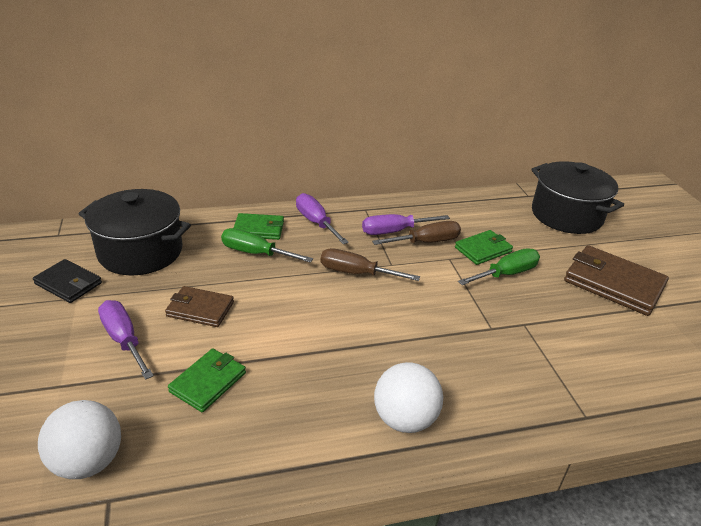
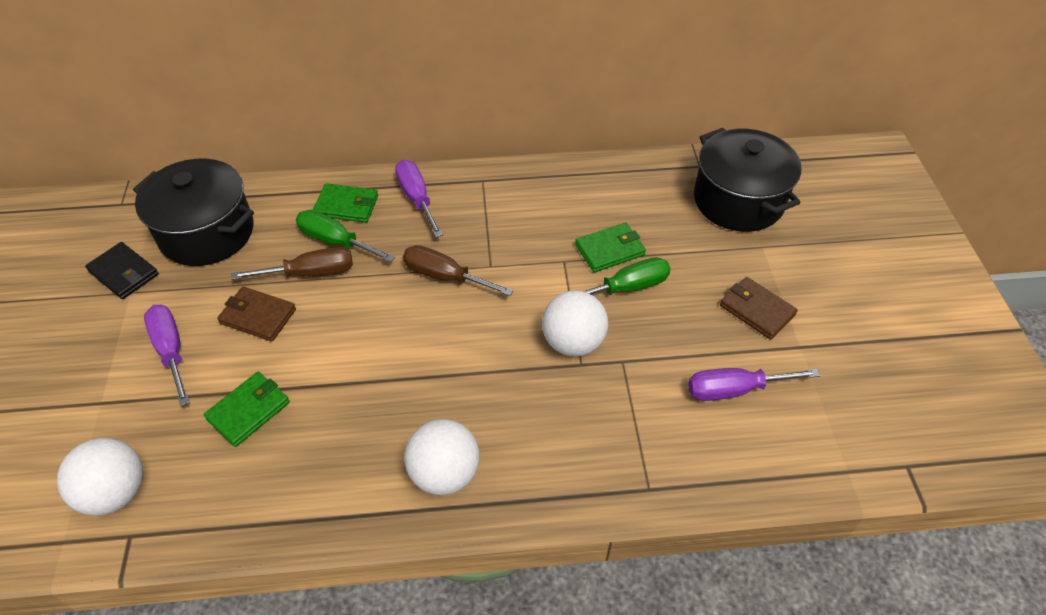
camera: 10 degrees right, 15 degrees up
(394, 231) = (508, 216): purple screwdriver -> purple screwdriver (734, 390)
(426, 242) = (543, 235): brown screwdriver -> brown screwdriver (310, 273)
(479, 313) = (573, 342): none -> white ball
(613, 283) = (756, 310): brown wallet -> brown wallet, size x0.60

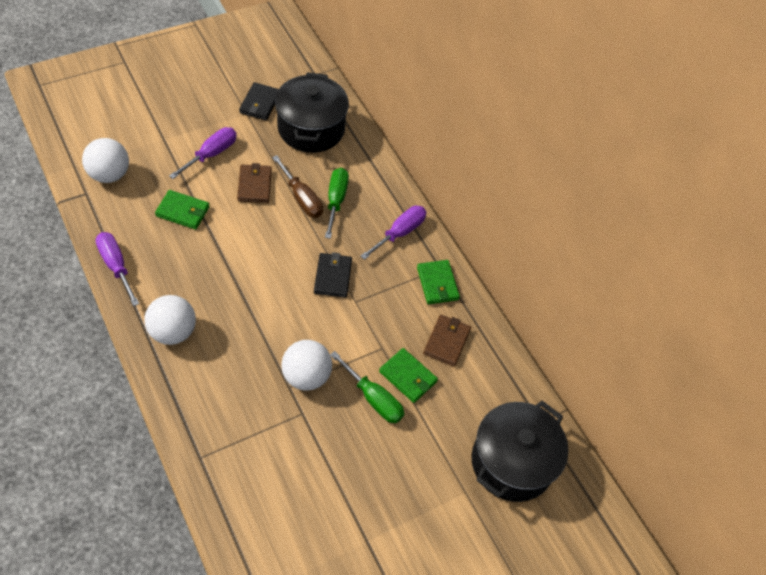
camera: 60 degrees right, 5 degrees up
(347, 206) = (372, 194): green wallet -> green wallet (437, 284)
(445, 276) = (333, 276): brown screwdriver -> black wallet
(734, 390) = (305, 498): purple screwdriver -> purple screwdriver (116, 266)
(756, 310) = (391, 500): brown wallet -> brown wallet (446, 341)

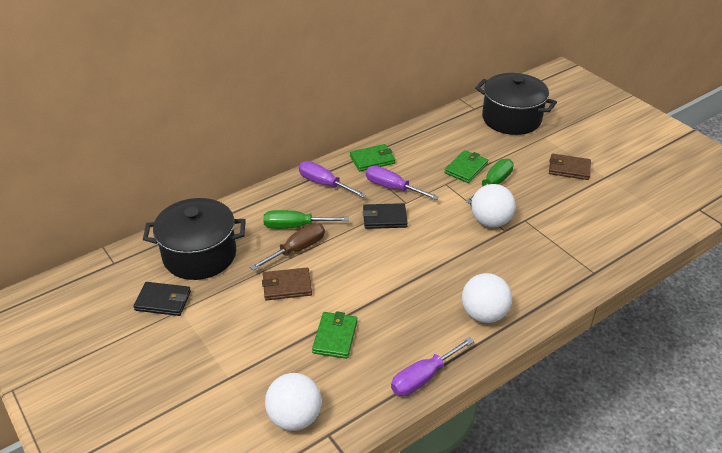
camera: 90 degrees left, 15 degrees down
(211, 154) = (247, 329): purple screwdriver -> purple screwdriver (392, 188)
(446, 341) = (426, 152): brown wallet -> brown wallet (569, 169)

